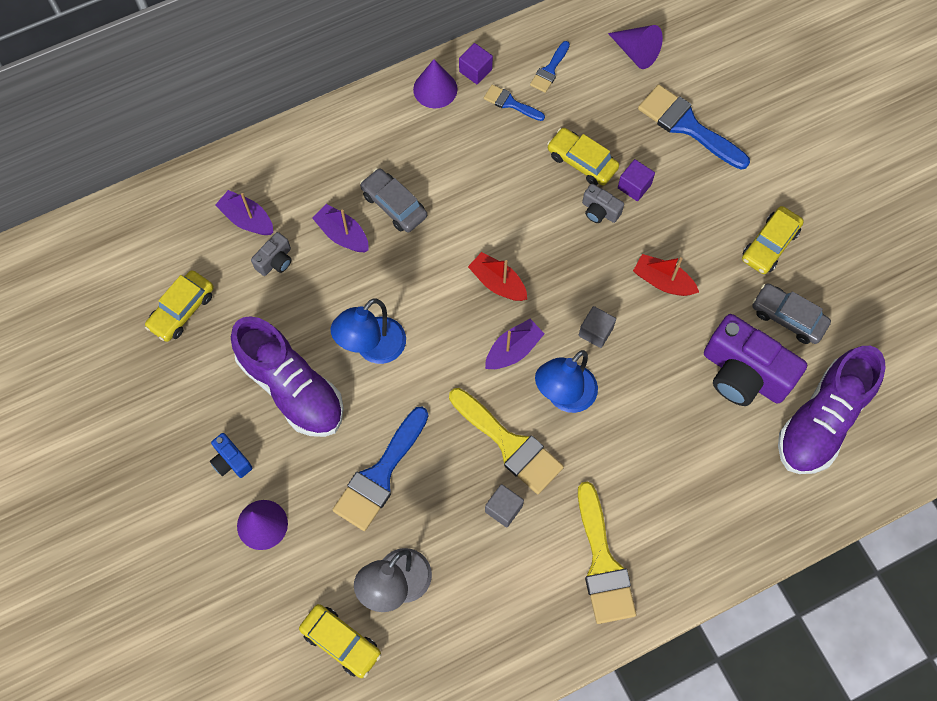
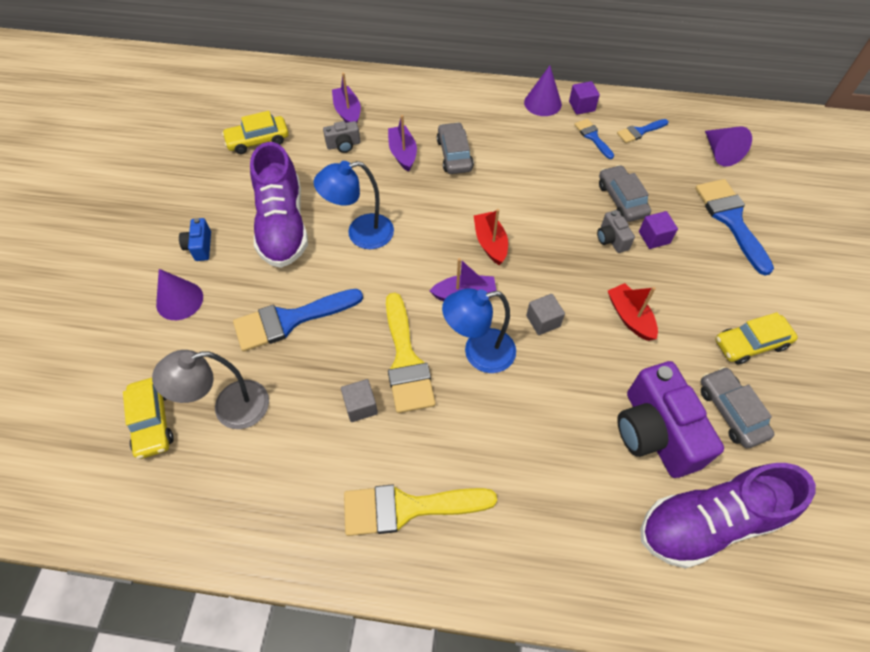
camera: 35 degrees right, 10 degrees down
(582, 161) = (621, 199): yellow car -> grey car
(603, 563) = (407, 508): yellow brush -> yellow brush turned 60 degrees clockwise

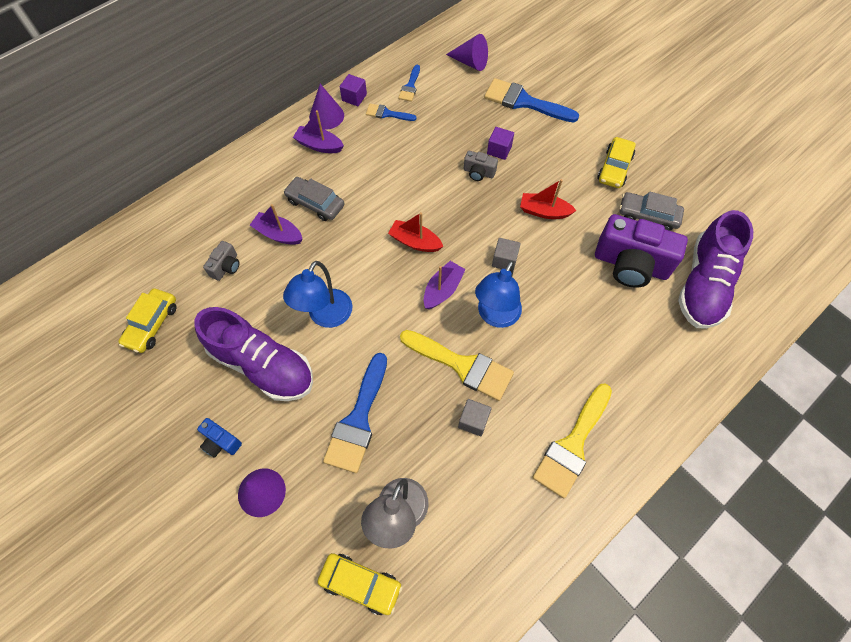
camera: 50 degrees left, 5 degrees up
(348, 112) = (195, 240): purple boat -> purple boat (319, 145)
(621, 199) = (454, 141): grey car -> none

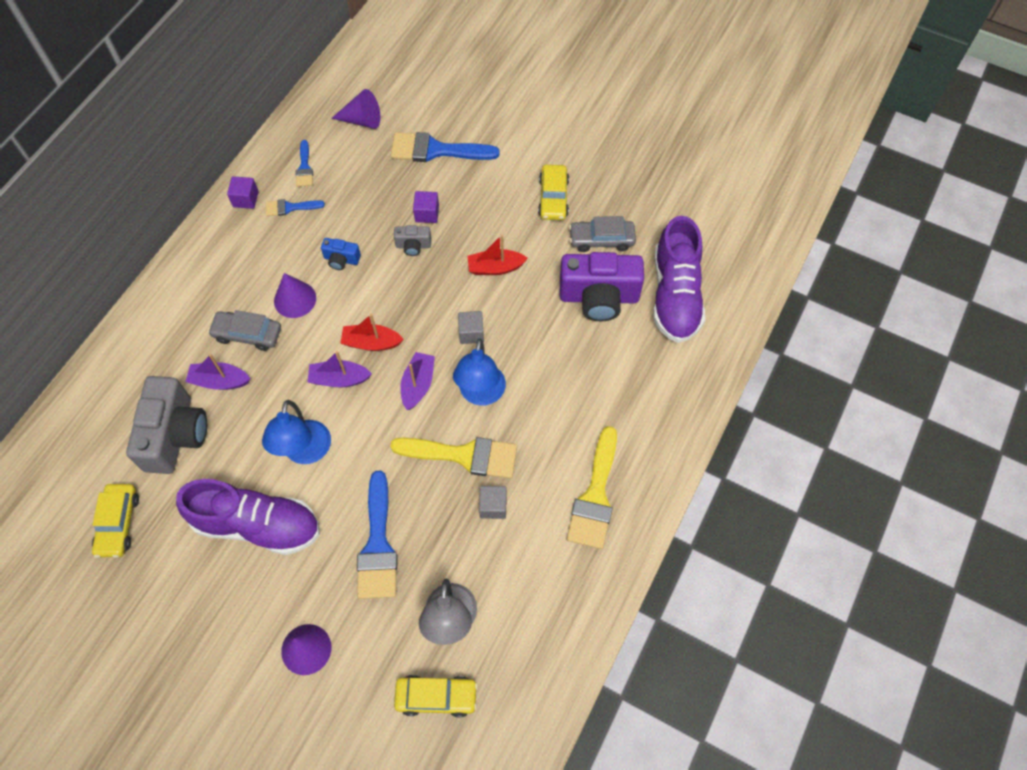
camera: 20 degrees left, 0 degrees up
(221, 442) = (244, 616): blue camera -> blue camera (341, 260)
(226, 267) = (176, 435): grey camera -> grey camera, size x2.18
(319, 145) = (227, 267): purple boat -> purple boat (339, 379)
(326, 116) = (222, 230): purple cone -> purple cone (295, 299)

